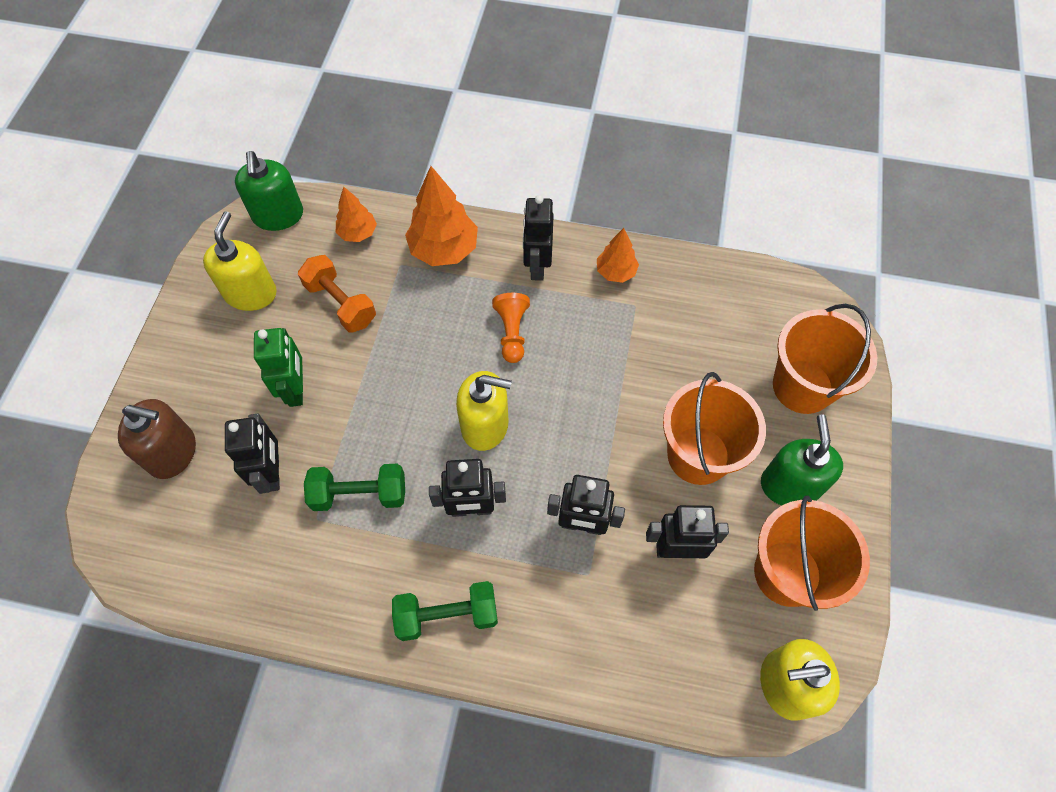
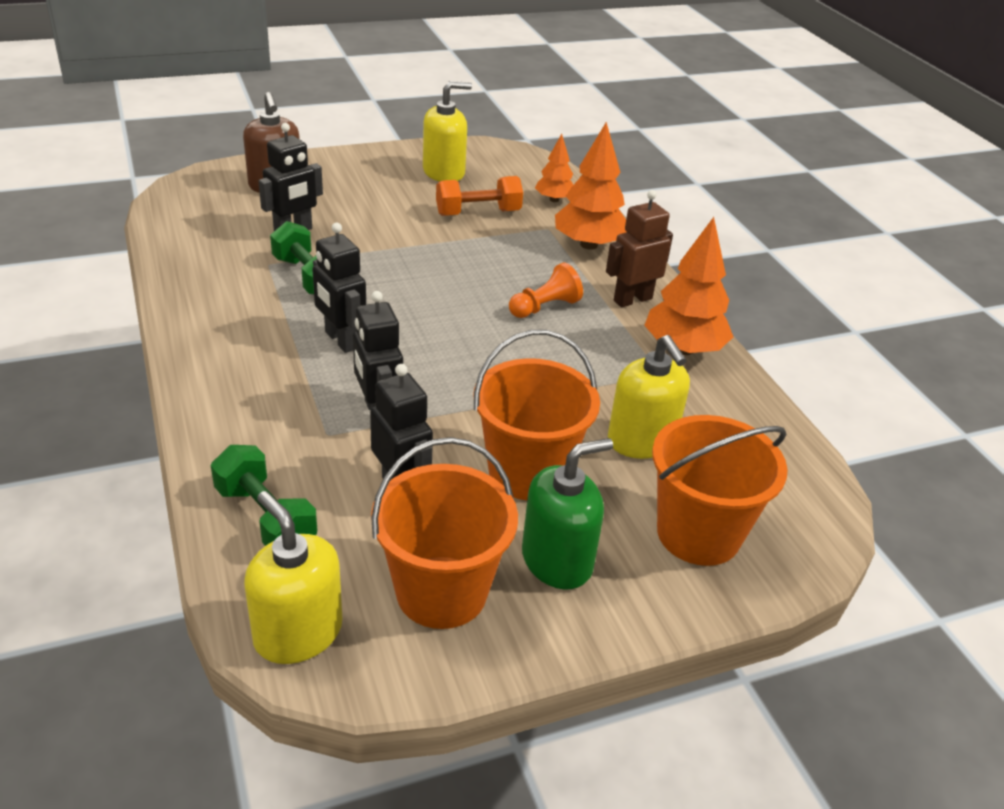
camera: 55 degrees right, 25 degrees down
(278, 216) = (527, 161): green soap dispenser -> none
(296, 389) = (378, 218): green robot -> none
(341, 303) = (478, 213): orange dumbbell -> orange dumbbell turned 60 degrees clockwise
(447, 615) = (225, 359): green dumbbell -> green dumbbell (266, 518)
(485, 425) = (433, 322): yellow soap dispenser -> yellow soap dispenser (641, 441)
(537, 266) = (632, 299): black robot -> brown robot
(616, 272) = (683, 349): orange tree -> orange tree, size x1.72

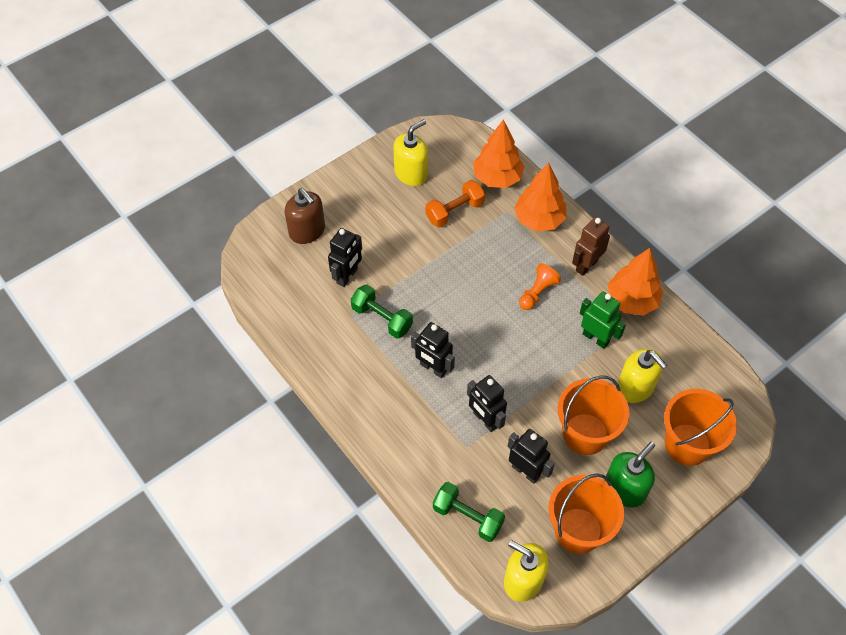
camera: 15 degrees left, 20 degrees up
(554, 200) = (497, 178): orange tree -> orange tree, size x1.72
(606, 372) = (596, 338): none -> green robot

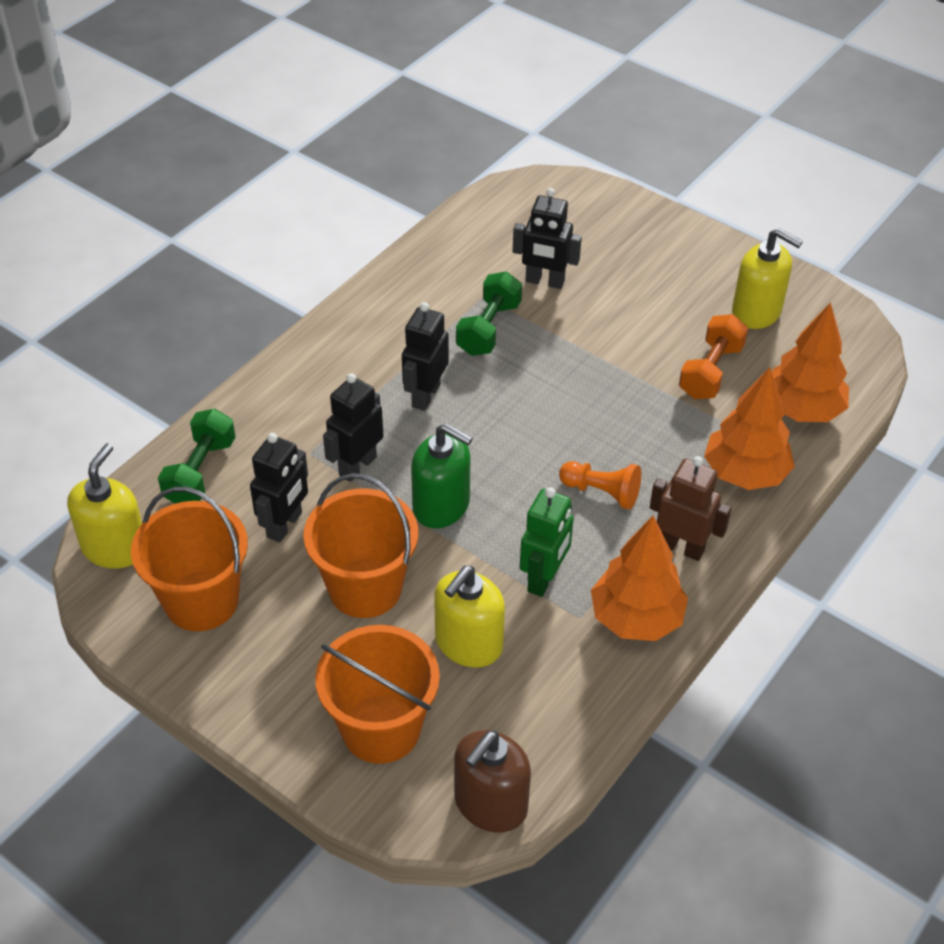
camera: 75 degrees right, 10 degrees down
(307, 231) = (602, 229): brown soap dispenser -> brown soap dispenser (490, 804)
(455, 211) = (710, 371): orange dumbbell -> orange dumbbell turned 75 degrees clockwise
(625, 489) = (281, 651): green soap dispenser -> green soap dispenser (441, 506)

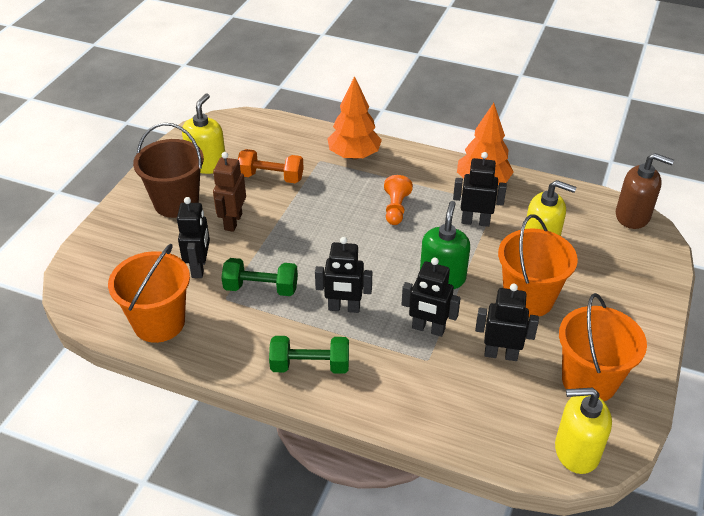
camera: 105 degrees left, 5 degrees down
(200, 472) = (478, 421): green dumbbell -> green dumbbell (310, 366)
(381, 729) = (620, 267): orange bucket -> orange bucket (159, 323)
(544, 578) = (475, 221): green robot -> black robot
(677, 274) = (176, 203): none -> brown bucket
(681, 547) = (422, 172): brown robot -> brown robot (233, 222)
(802, 410) = (292, 139): orange tree -> none

